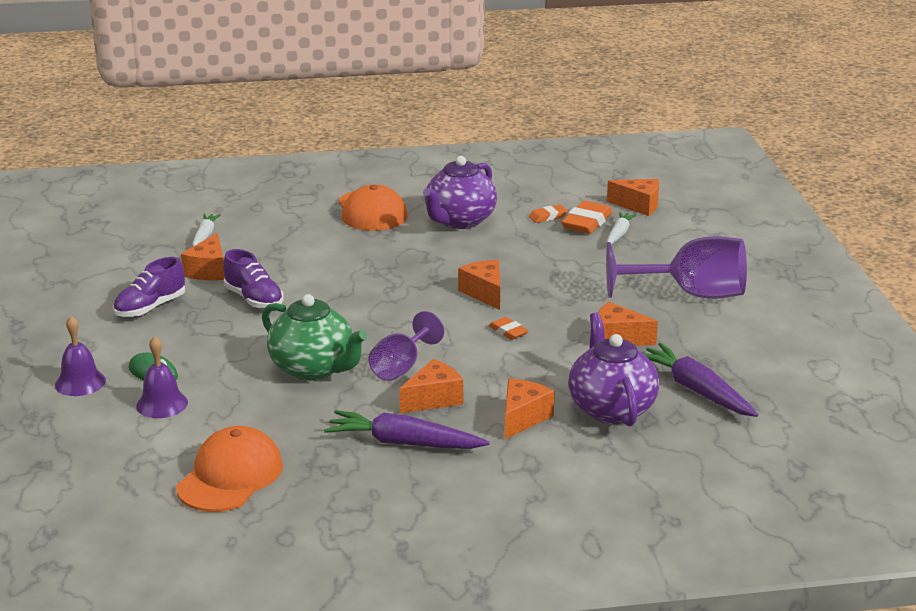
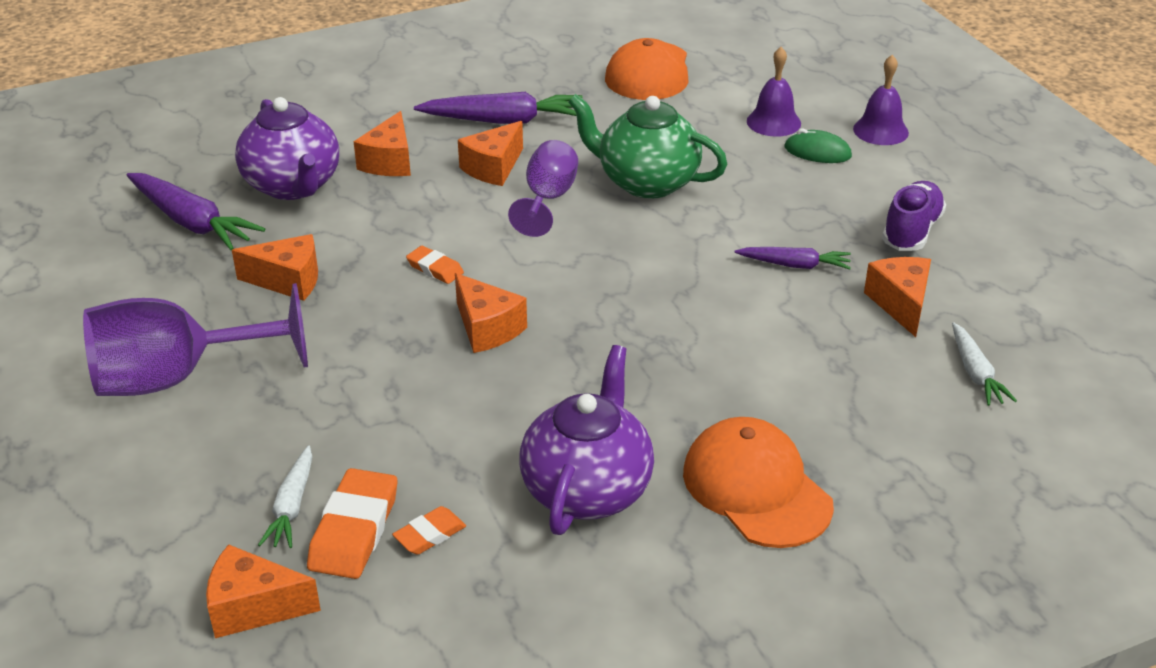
camera: 165 degrees right, 10 degrees up
(254, 299) = (794, 265): purple shoe -> purple carrot

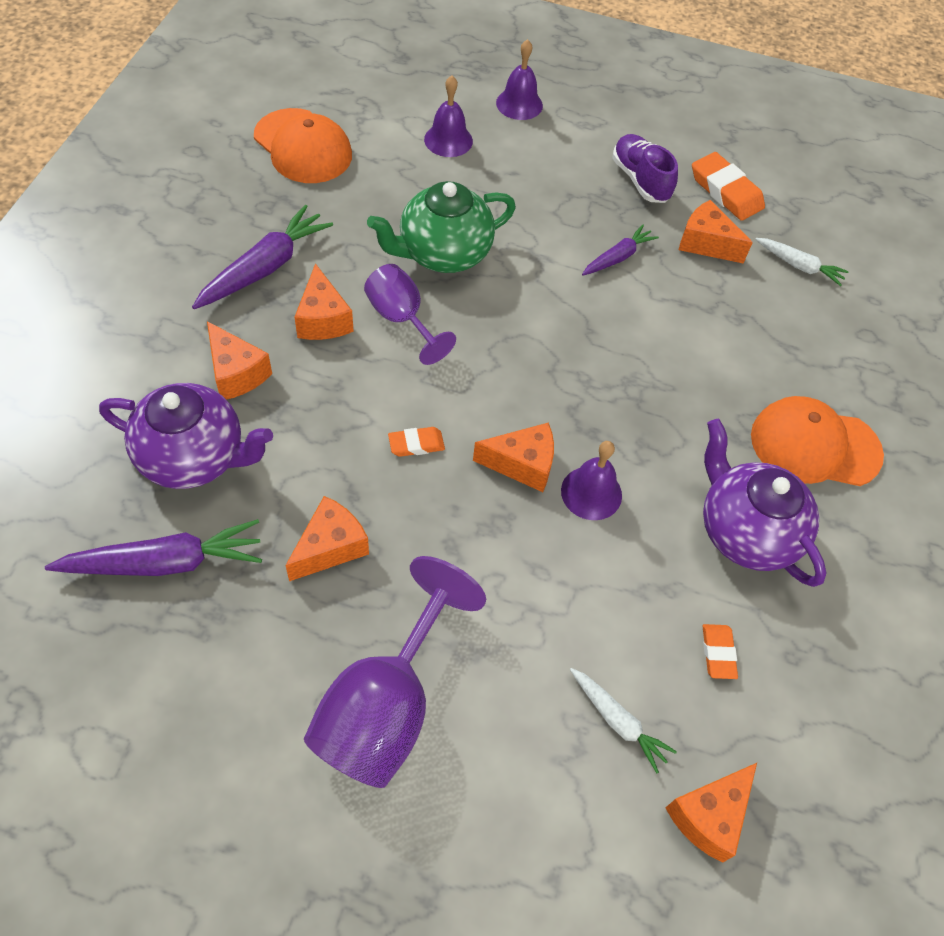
camera: 55 degrees left, 20 degrees up
(354, 530) = (676, 697): orange eraser -> orange eraser (725, 191)
(508, 378) = (591, 493): none -> purple bell
(817, 152) = (508, 149): green mouse -> none

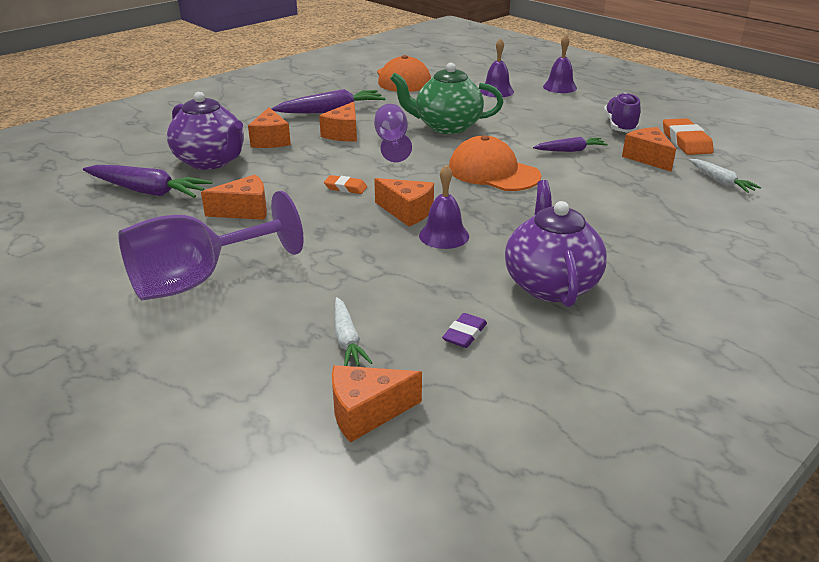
camera: 35 degrees right, 25 degrees down
(718, 653) = (464, 334): orange eraser -> purple eraser
(814, 445) = (655, 261): orange cap -> orange cap (493, 172)

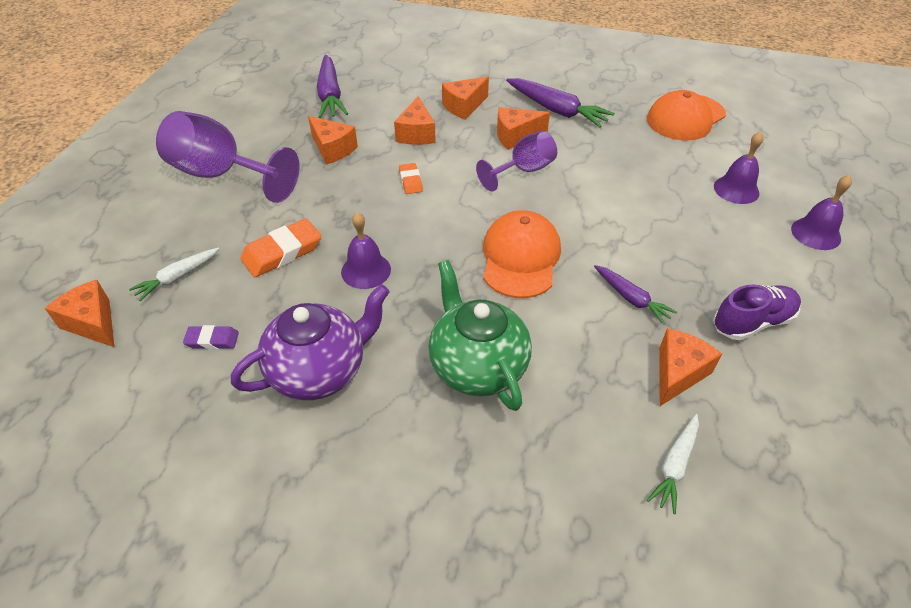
camera: 60 degrees right, 15 degrees up
(211, 161) = (399, 98): purple teapot -> none
(407, 212) = (393, 232): orange cheese -> orange cheese (416, 134)
(446, 127) = (597, 189): green teapot -> green teapot (477, 366)
(686, 141) = (773, 401): orange eraser -> orange eraser (282, 252)

